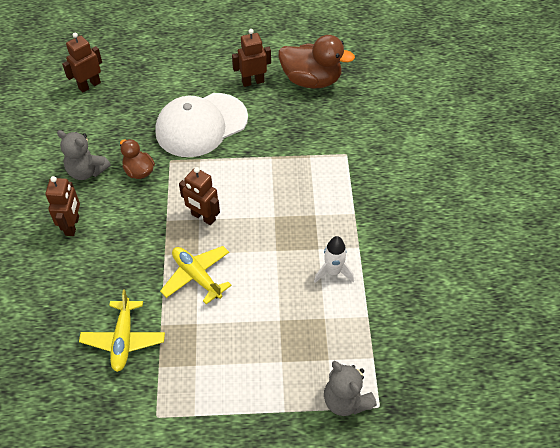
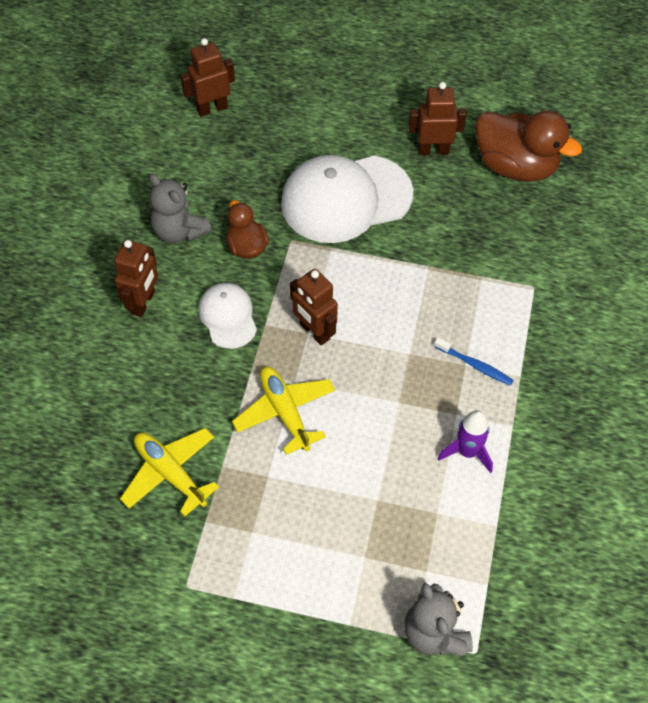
camera: 15 degrees right, 5 degrees up
(123, 339) = (170, 473): yellow plane -> yellow plane turned 120 degrees clockwise
(138, 221) = (228, 316): none -> white cap
(321, 213) = (475, 365): none -> blue toothbrush
(333, 272) = (467, 452): white rocket -> purple rocket

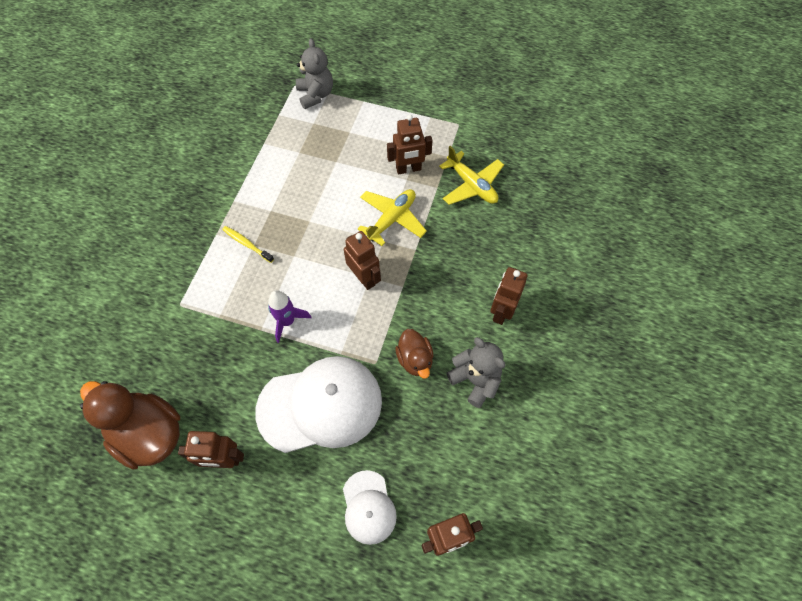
camera: 175 degrees left, 5 degrees up
(228, 316) = (432, 295): white cap -> white cap (368, 507)
(265, 494) = (408, 169): none -> brown robot
(285, 412) = (392, 219): yellow plane -> yellow plane turned 120 degrees counterclockwise
(467, 452) = (270, 186): purple rocket -> purple rocket (287, 321)
(475, 365) = (247, 244): blue toothbrush -> yellow toothbrush

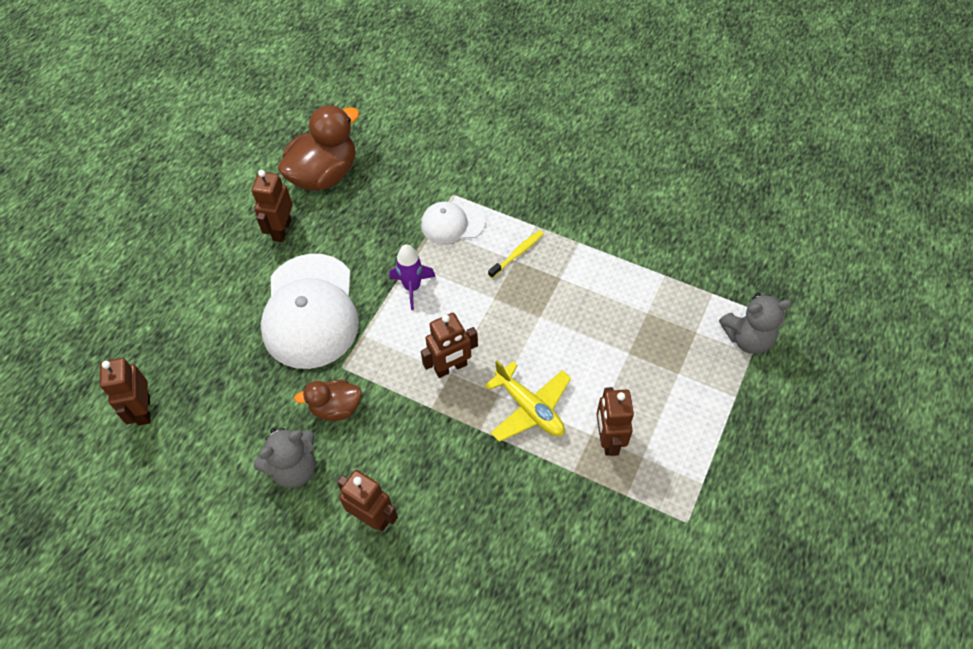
camera: 100 degrees right, 5 degrees down
(368, 507) = (197, 344): white cap -> white cap (452, 223)
(471, 185) = (572, 519): yellow plane -> none

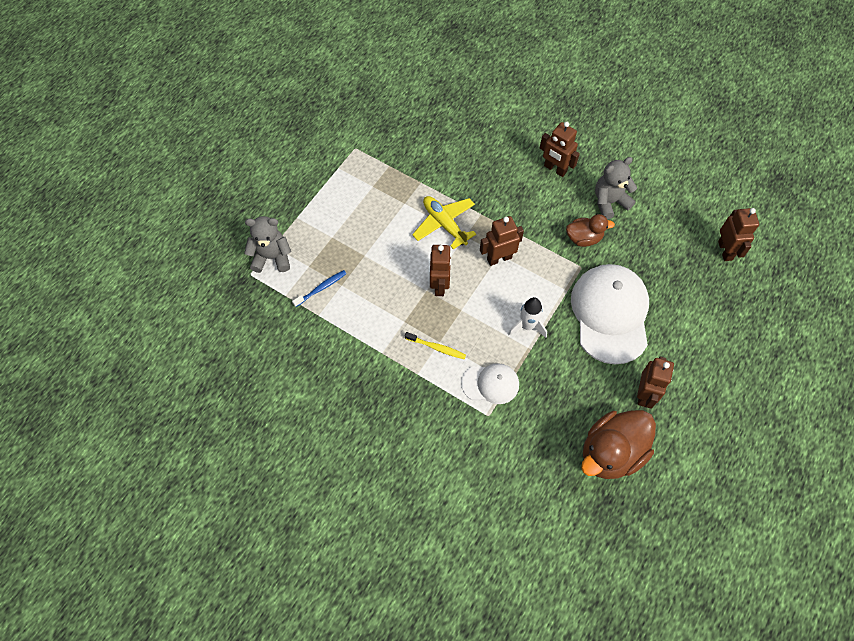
camera: 175 degrees left, 5 degrees up
(412, 287) = (527, 326): purple rocket -> white rocket
(517, 254) = (436, 348): yellow toothbrush -> yellow toothbrush turned 120 degrees counterclockwise
(608, 439) = (393, 199): brown robot -> brown robot (440, 285)
(671, 306) = (321, 288): none -> blue toothbrush

